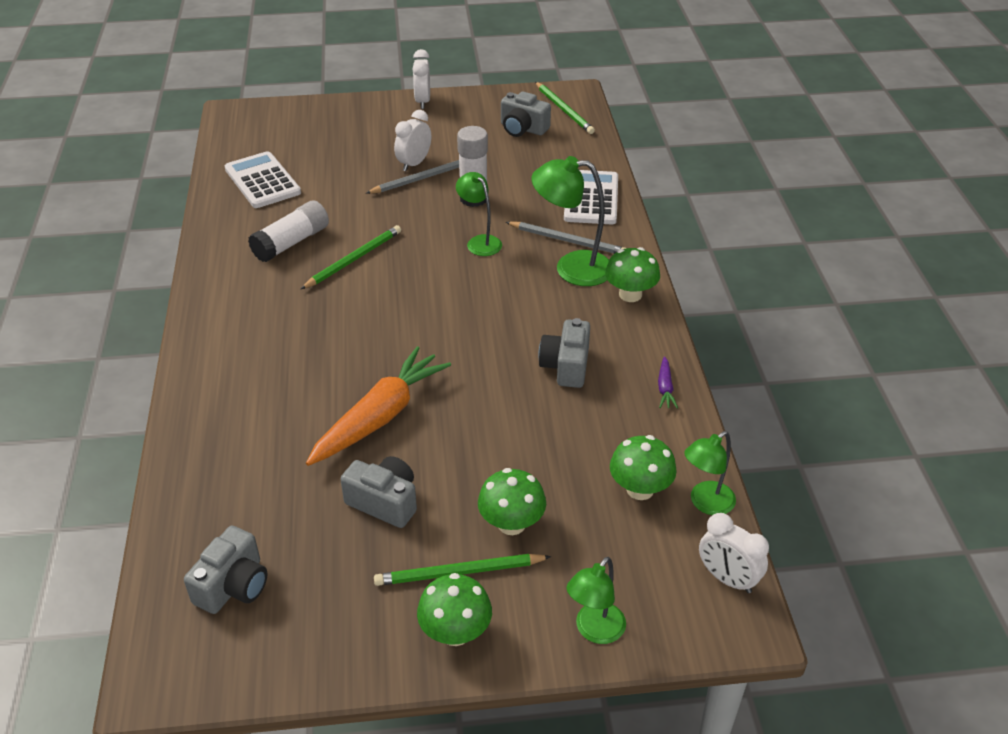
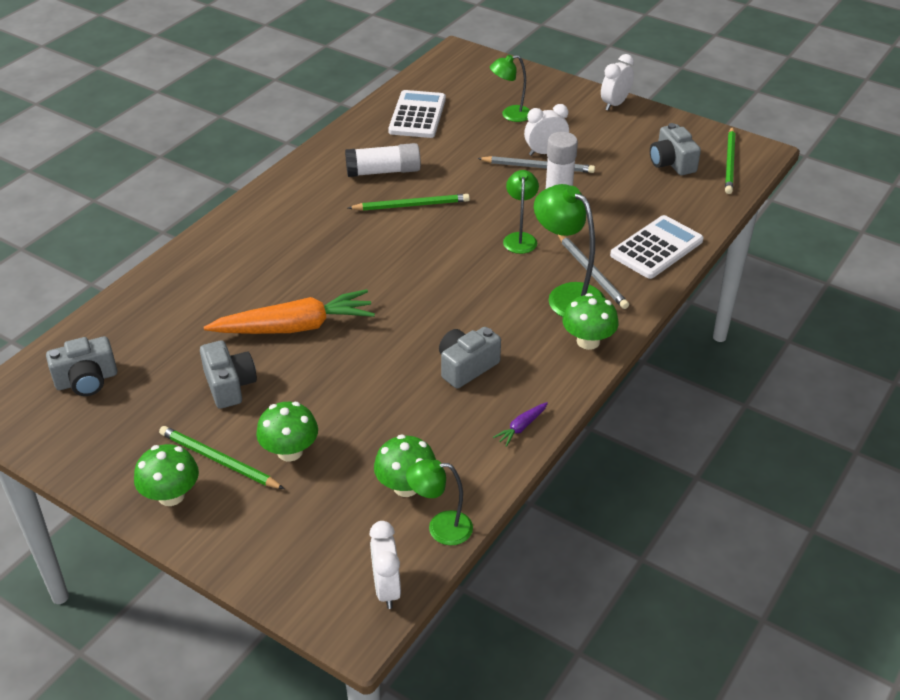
camera: 40 degrees right, 0 degrees up
(594, 631) = (254, 556): green lamp -> green lamp (510, 115)

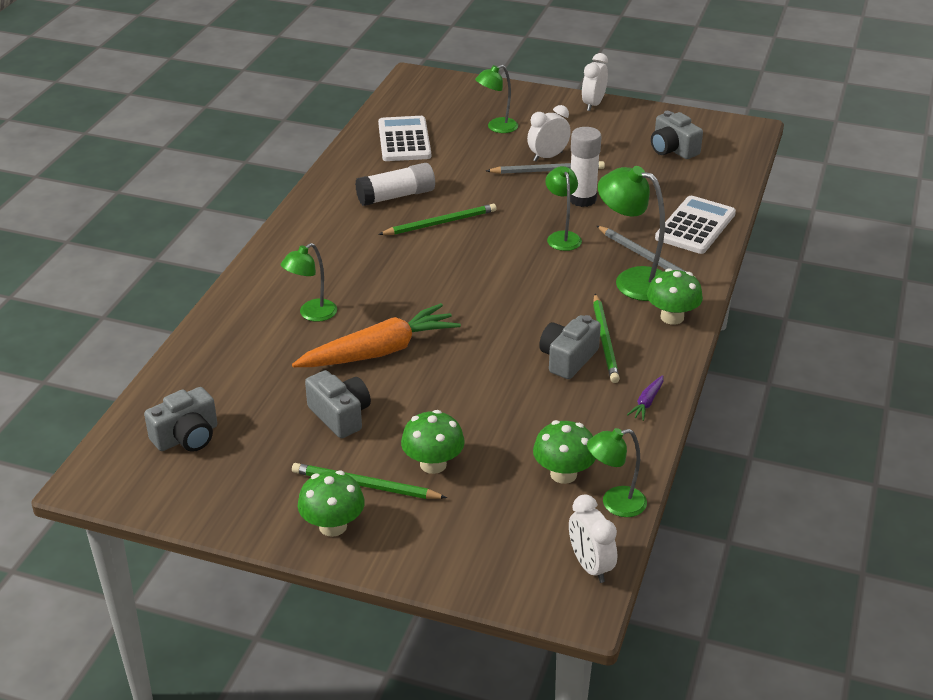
camera: 15 degrees left, 5 degrees down
(252, 278) = (312, 314): none -> green lamp
(730, 162) = (726, 142): green pencil -> green pencil (605, 341)

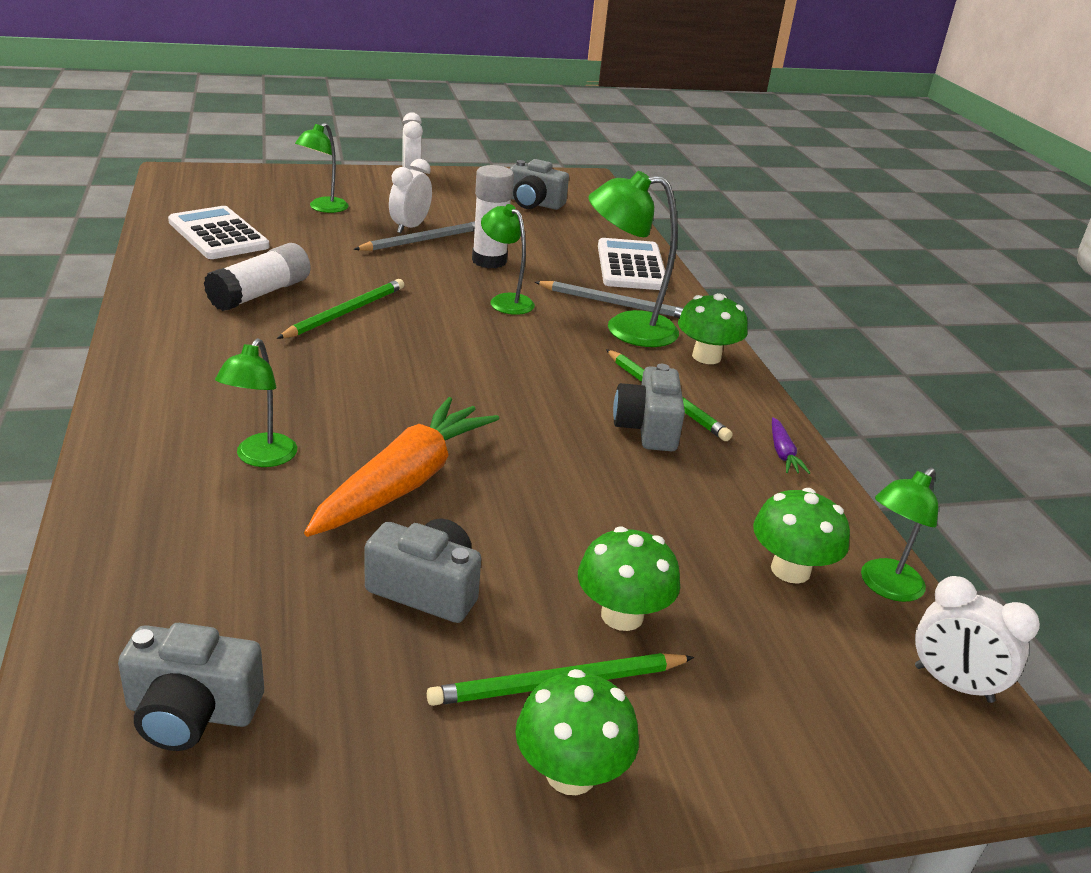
camera: 35 degrees left, 5 degrees down
(187, 437) = (191, 712): grey camera -> grey camera turned 75 degrees clockwise

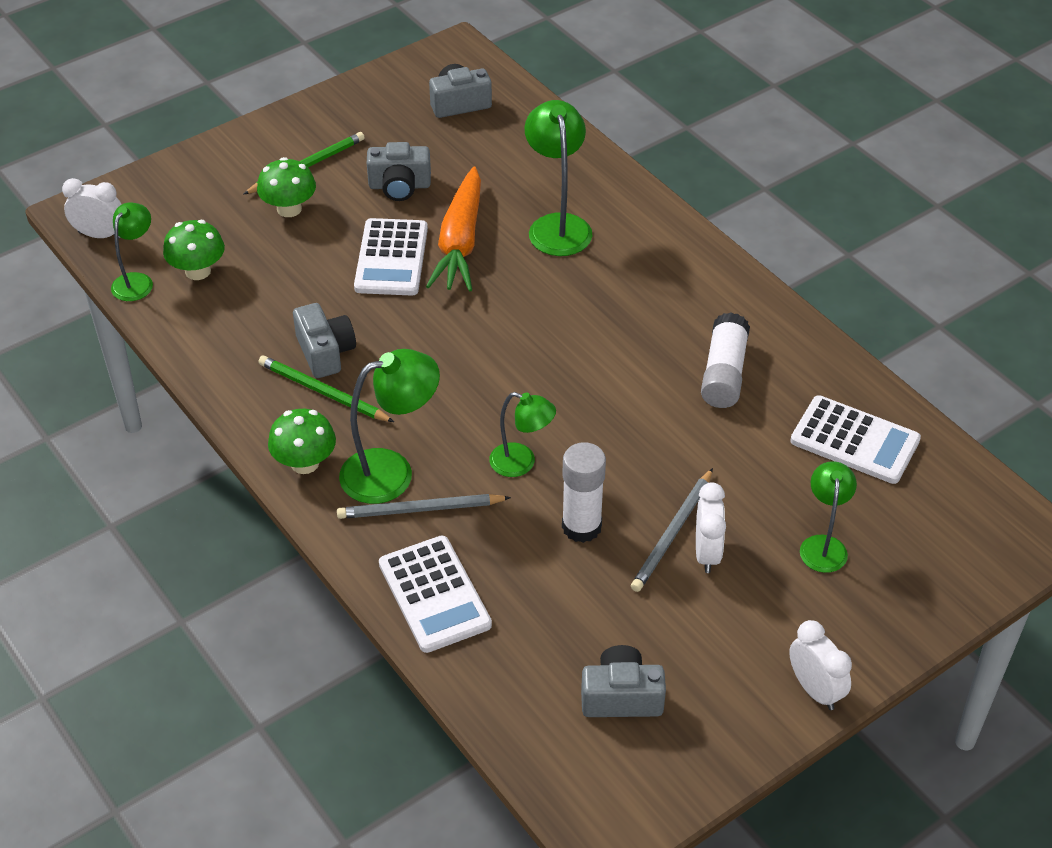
camera: 160 degrees right, 15 degrees up
(261, 458) = (557, 225): green lamp -> green lamp, size x1.58
(345, 312) = (637, 381): green pencil -> none
(509, 495) = (391, 258): none -> white calculator
(571, 773) = (284, 135): green mushroom -> none
(783, 453) = (216, 368): purple carrot -> none

